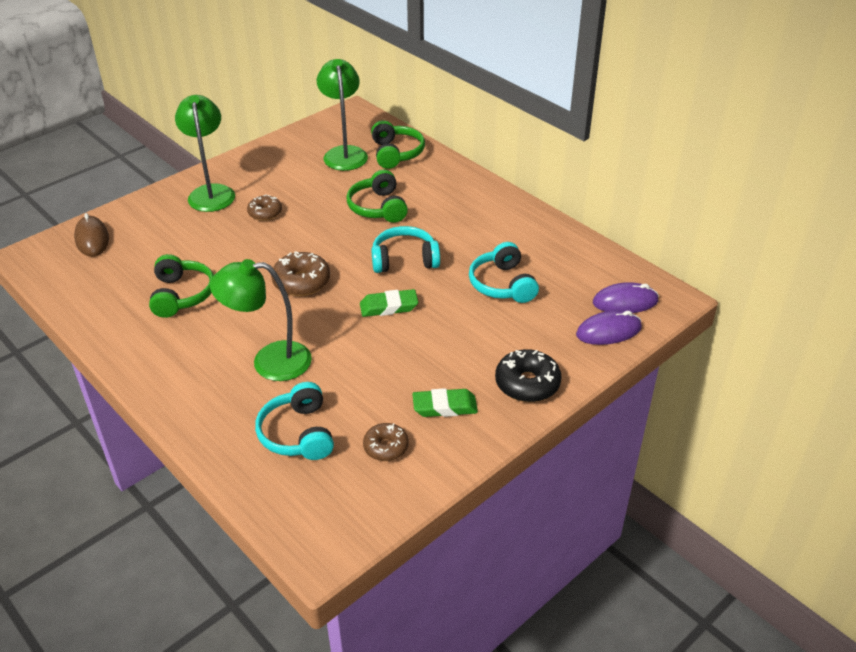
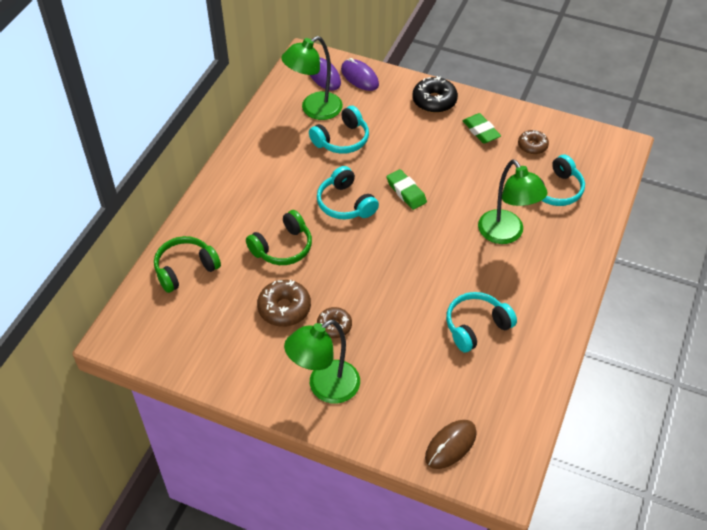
camera: 115 degrees left, 10 degrees up
(182, 295) = (476, 326): green headphones -> turquoise headphones
(301, 282) = (411, 255): brown donut -> brown donut (284, 308)
(344, 153) = (203, 310): green lamp -> green lamp (314, 110)

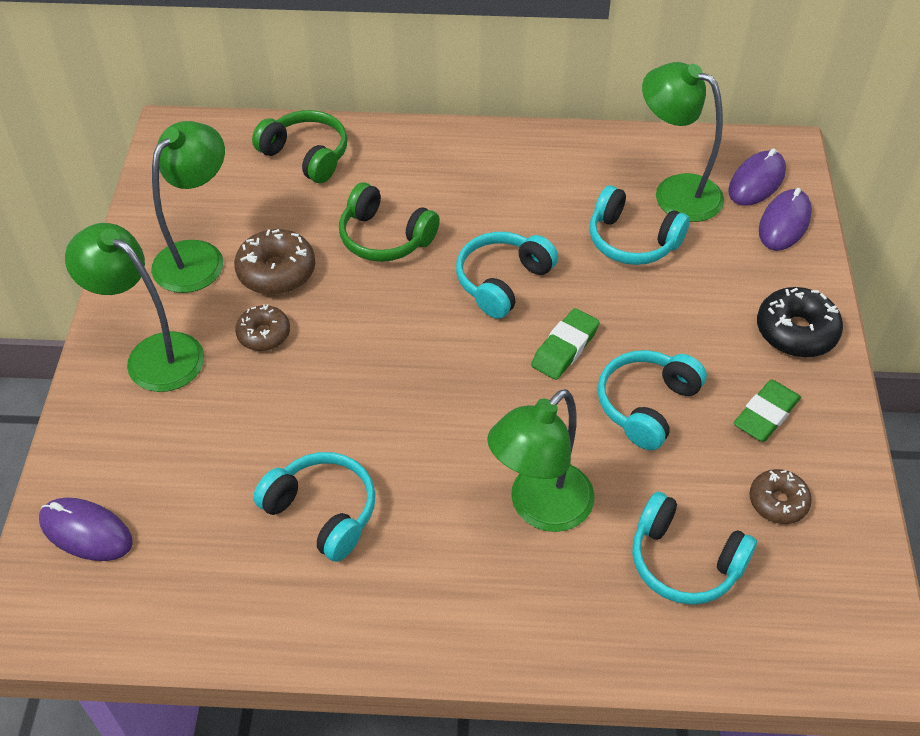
camera: 70 degrees right, 0 degrees up
(250, 347) = (198, 256): none -> green lamp
(450, 445) = (86, 532): brown mouse -> purple mouse
(457, 172) = (646, 405): none -> turquoise headphones

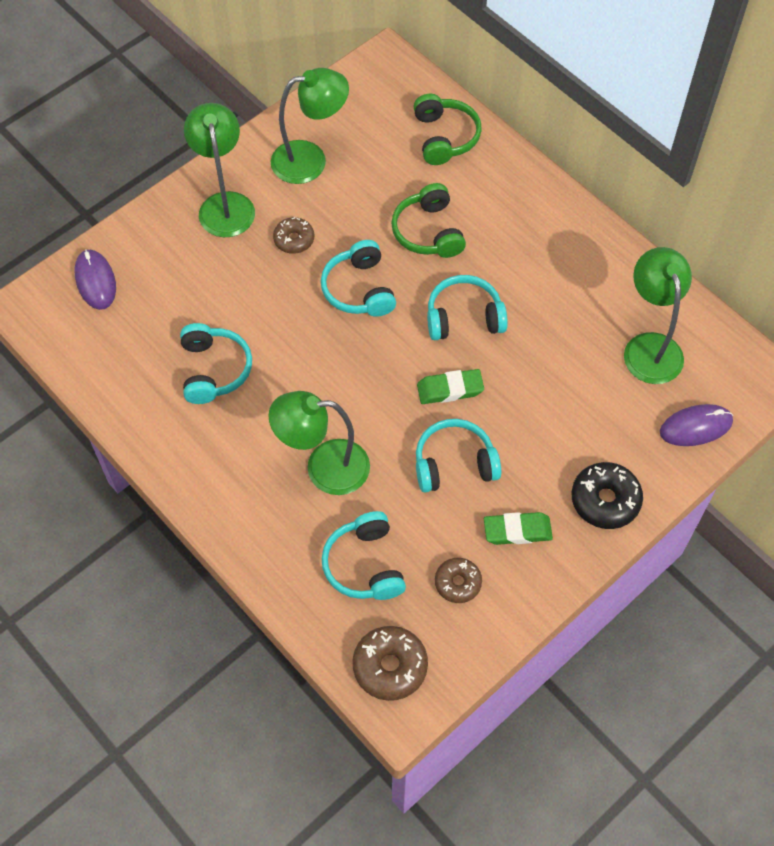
camera: 45 degrees right, 10 degrees up
(276, 271) = (342, 204): brown donut -> brown donut (390, 666)
(632, 240) = (577, 356): turquoise headphones -> turquoise headphones (359, 289)
(756, 181) = (716, 384): purple mouse -> none

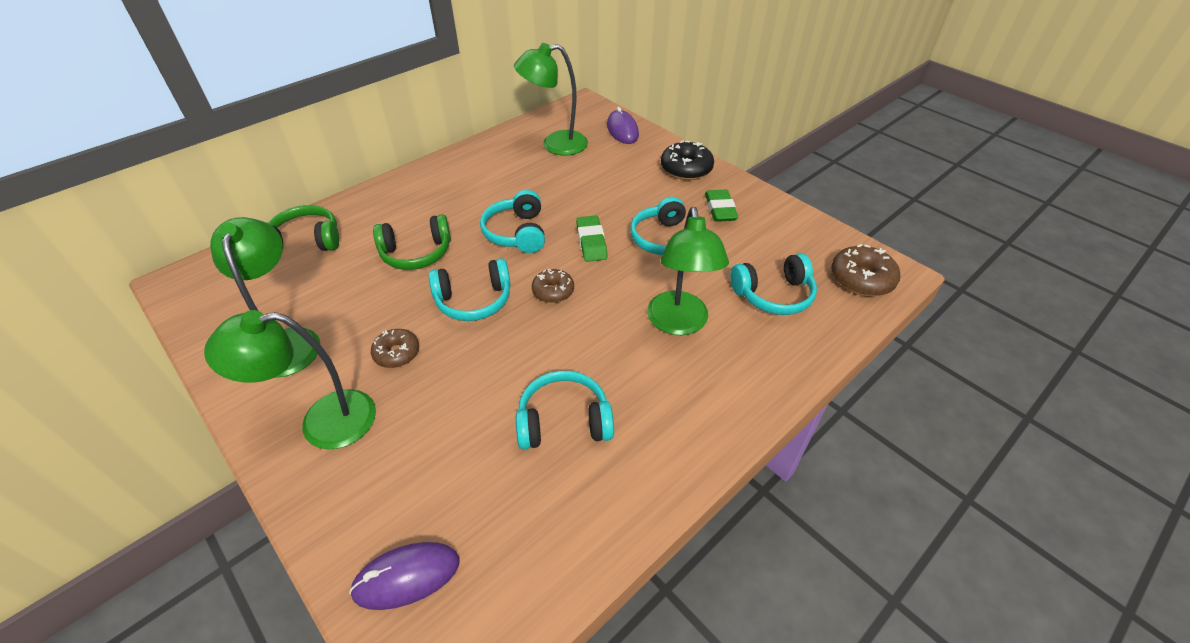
camera: 90 degrees left, 15 degrees down
(458, 583) = (774, 240): brown donut -> brown donut (553, 291)

